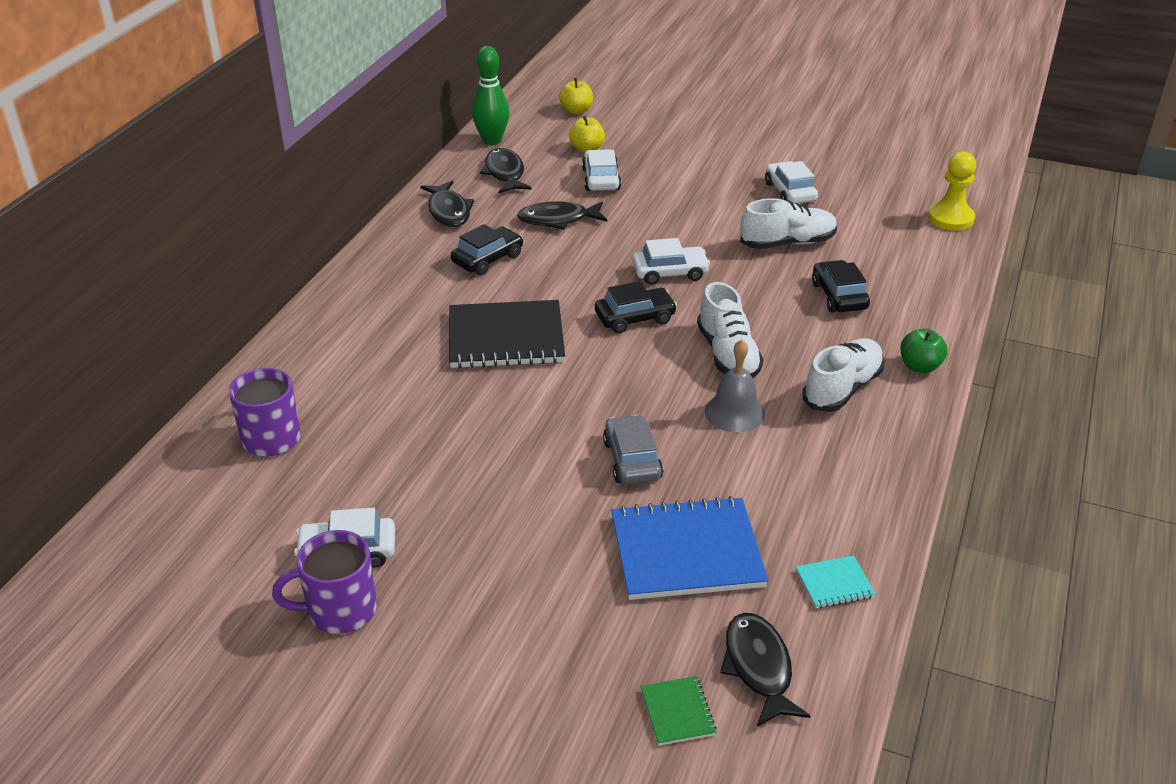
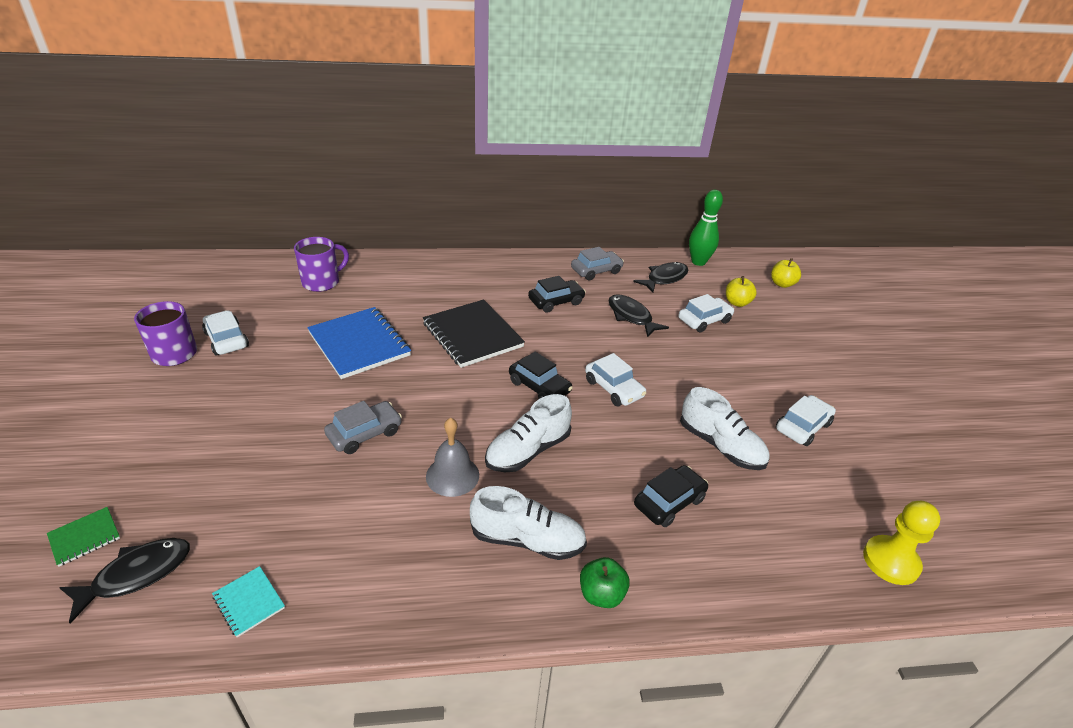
camera: 60 degrees right, 0 degrees up
(448, 211) = (596, 271): black fish -> grey car
(487, 259) = (556, 302): black car -> black car turned 45 degrees counterclockwise
(686, 551) = (266, 493): blue notebook -> blue notebook (359, 344)

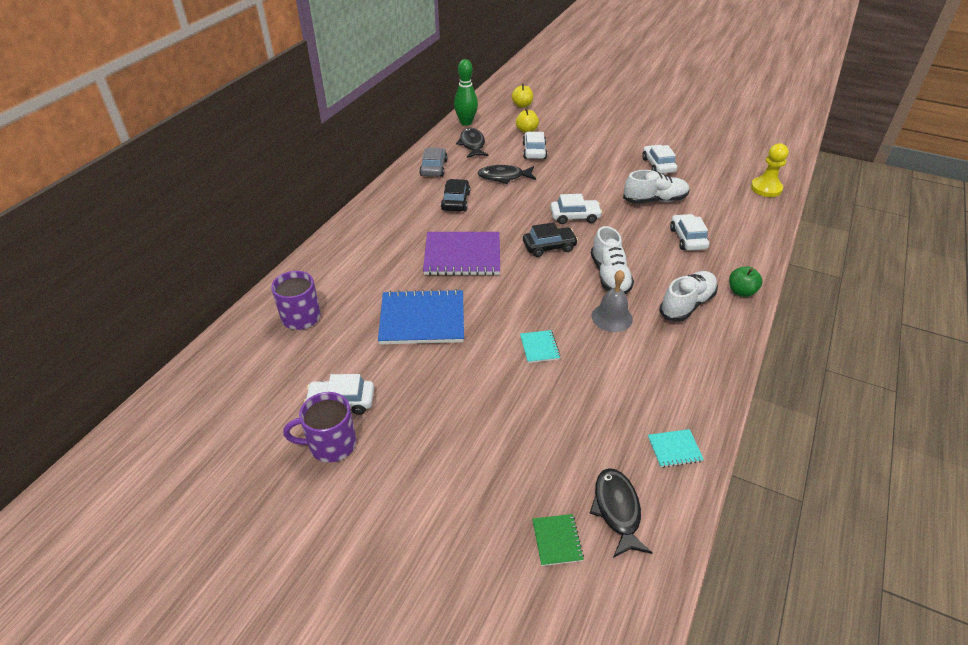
camera: 55 degrees left, 5 degrees up
(364, 434) = (539, 347): grey car -> turquoise notebook
(472, 335) = (462, 256): black notebook -> purple notebook
(669, 502) = (687, 238): black car -> white car

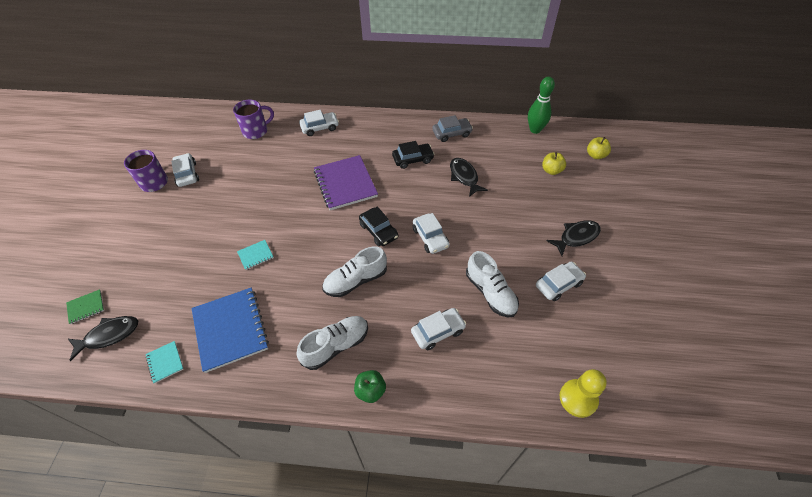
camera: 70 degrees right, 10 degrees up
(422, 319) = (268, 185): blue notebook -> blue notebook (230, 329)
(472, 144) = (502, 144): black fish -> black fish (576, 237)
(534, 151) = (519, 185): white car -> white car (320, 127)
(612, 317) = (302, 293): grey bell -> none
(687, 304) = (336, 346): white shoe -> white shoe turned 60 degrees counterclockwise

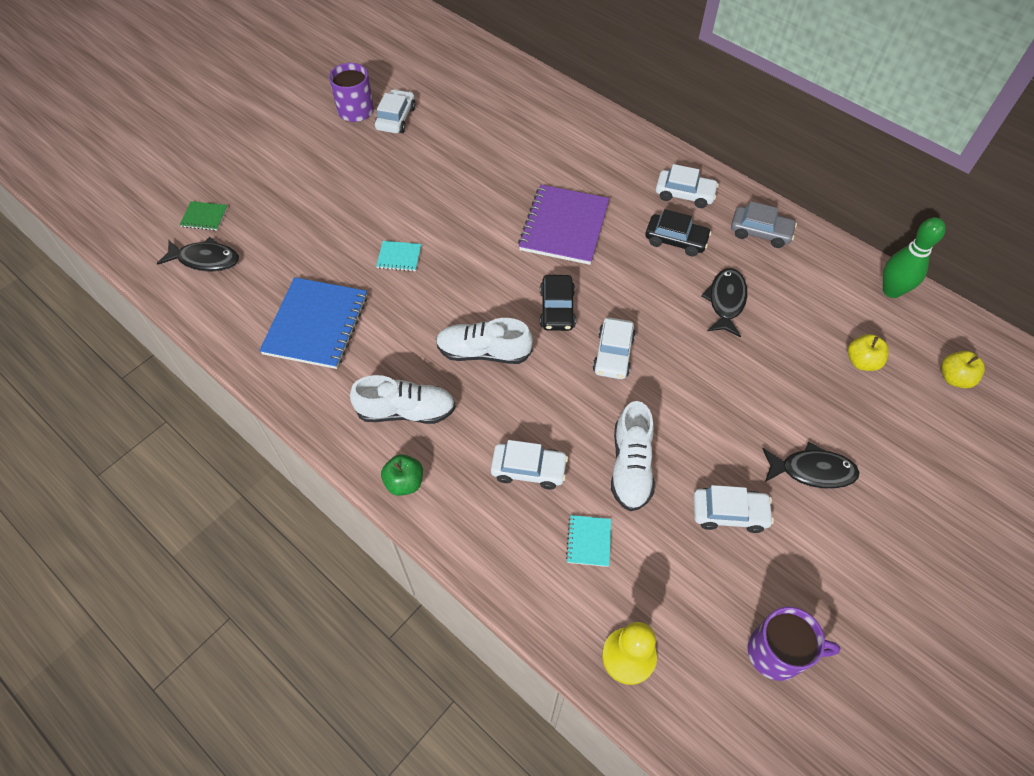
camera: 35 degrees right, 5 degrees up
(165, 362) = (235, 319): turquoise notebook -> turquoise notebook (589, 541)
(256, 131) = (510, 101): purple mug -> purple mug (777, 652)
(320, 127) = (590, 135): white car -> white car (684, 194)

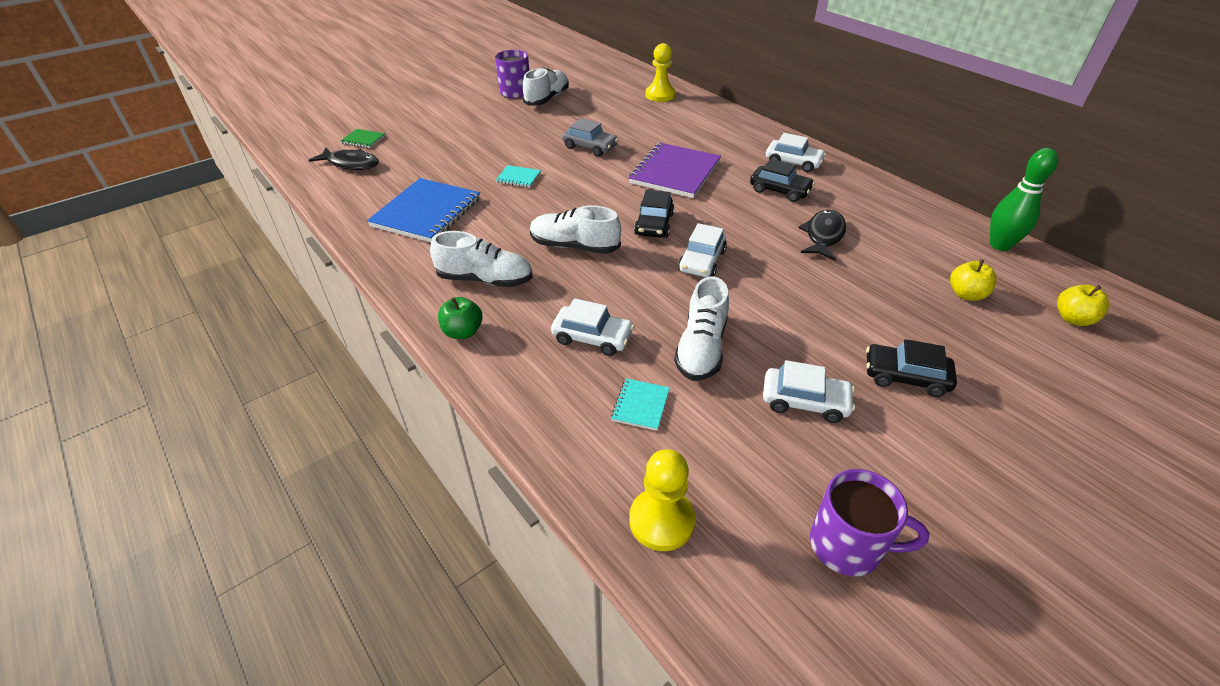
camera: 10 degrees right, 15 degrees down
(396, 118) = (547, 99): white car -> white shoe
(524, 96) = (660, 95): none -> yellow pawn
(760, 232) = (864, 193): grey car -> grey car (590, 147)
(812, 471) = (905, 377): black fish -> black car

